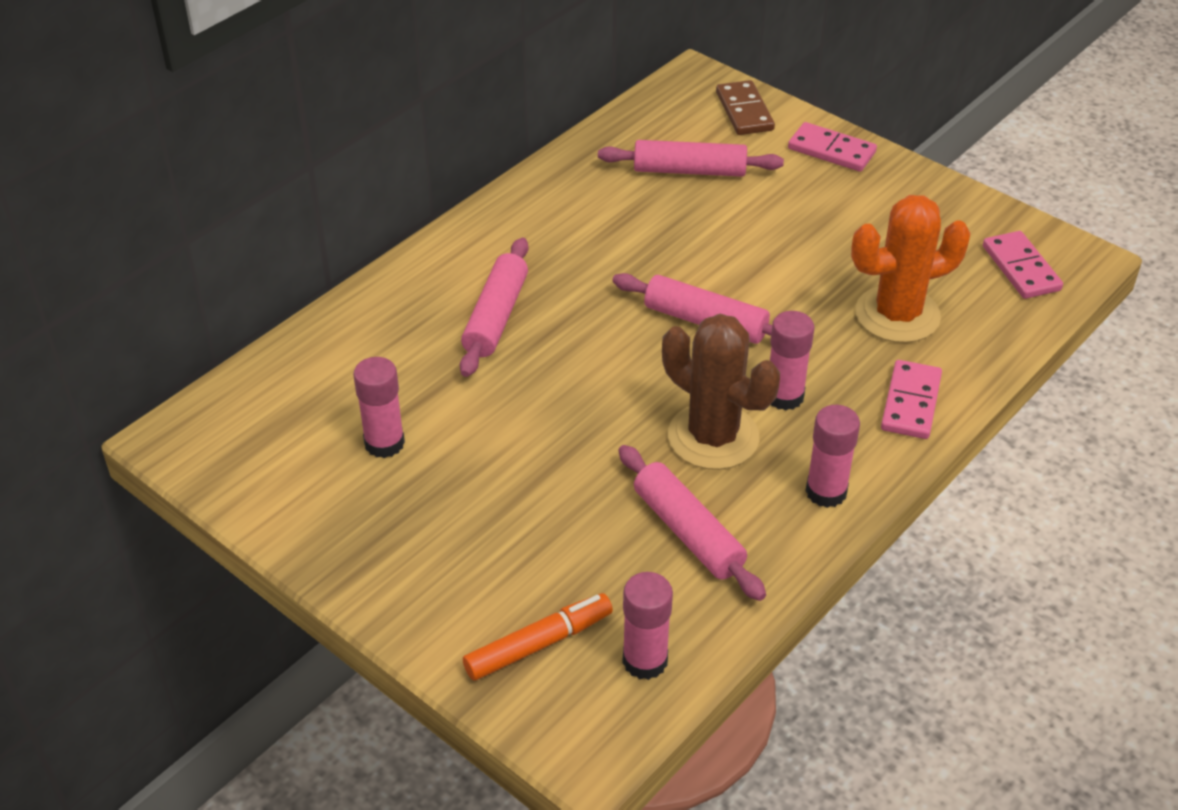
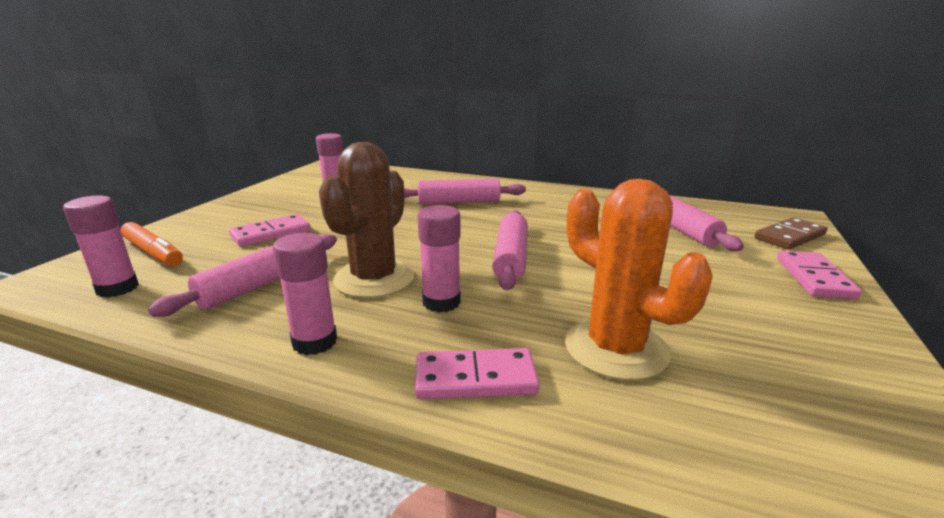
camera: 70 degrees right, 20 degrees down
(1020, 268) = (836, 445): pink domino -> pink domino (271, 233)

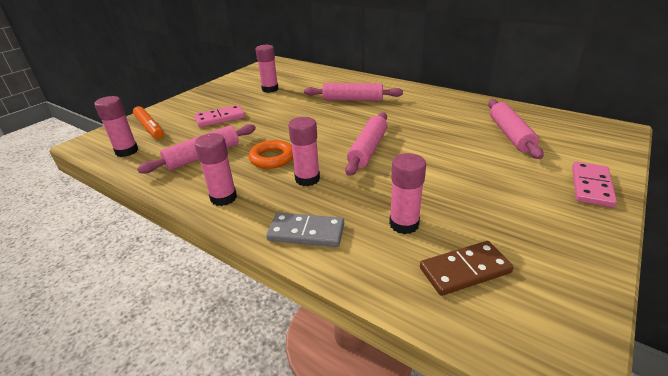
camera: 15 degrees right, 10 degrees up
(374, 279) = (272, 158): brown cactus -> orange ring
(475, 378) = (306, 232): pink domino -> grey domino
(616, 349) = (404, 224): orange cactus -> pink glue stick
(789, 237) = (599, 148): brown domino -> brown domino (465, 270)

